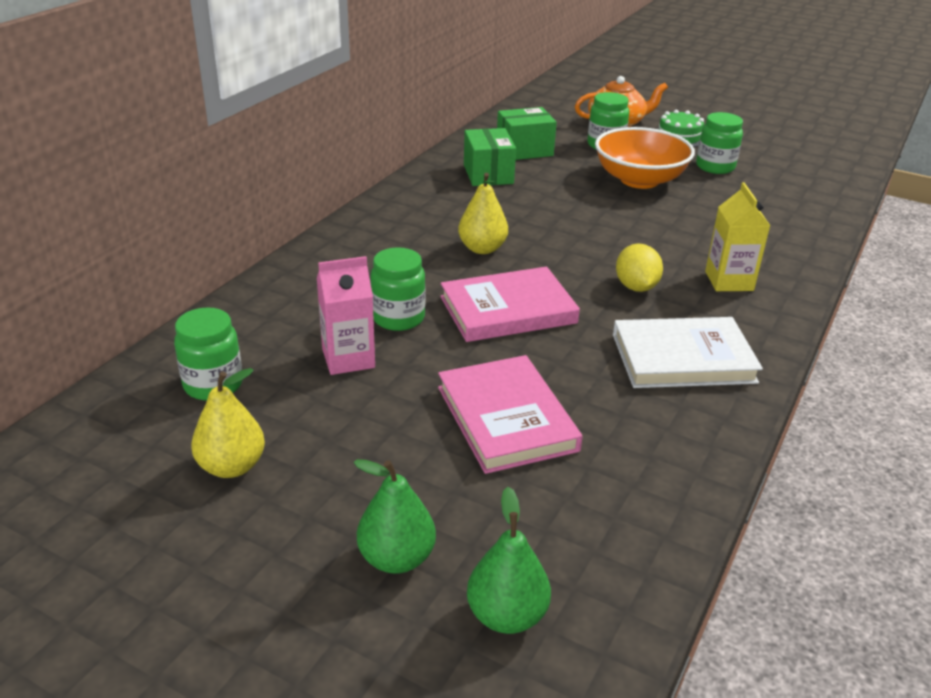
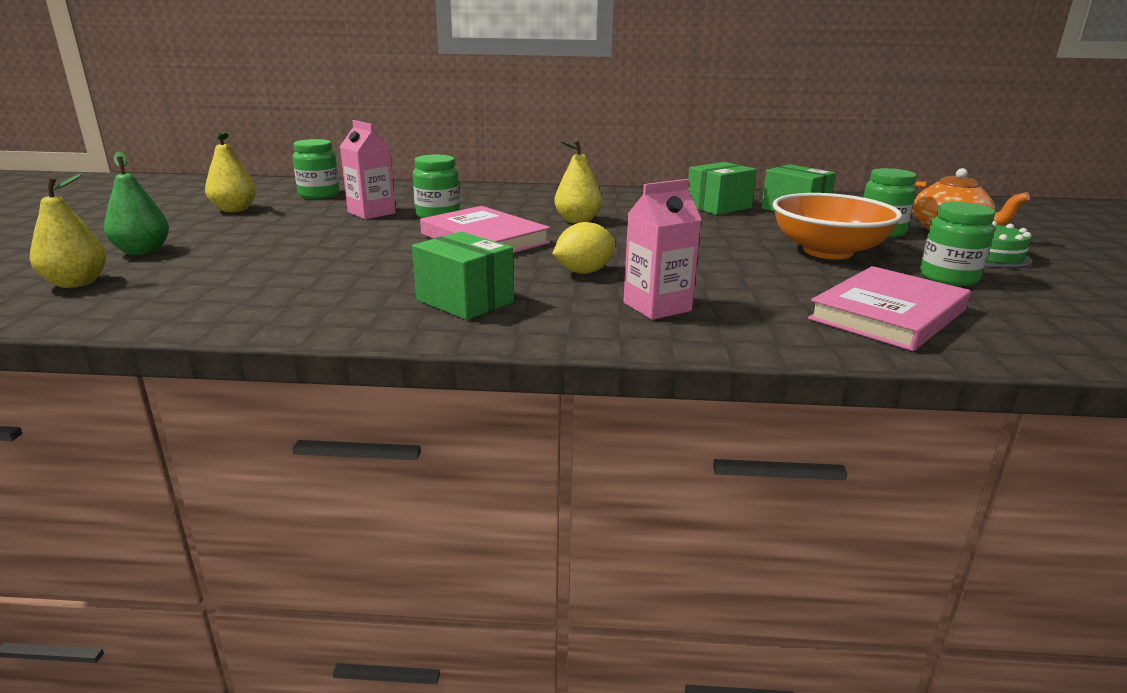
camera: 65 degrees right, 10 degrees down
(506, 418) = (320, 256): pink book -> pink book (888, 314)
(507, 615) = (77, 283): green pear -> yellow pear
(683, 358) = (465, 301): white book -> green box
(729, 281) = (657, 307): yellow carton -> pink carton

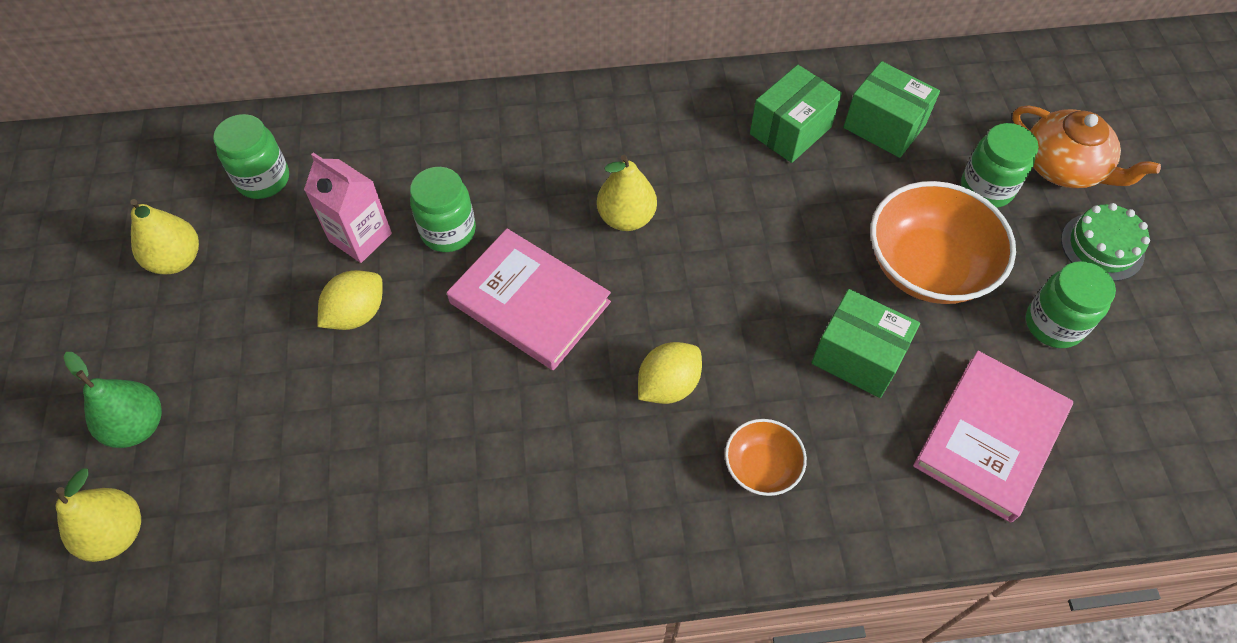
camera: 10 degrees left, 35 degrees up
(347, 232) = (357, 314): none -> yellow lemon
(465, 301) = (561, 492): green box -> green box (857, 356)
(657, 307) = (761, 466): pink carton -> orange bowl

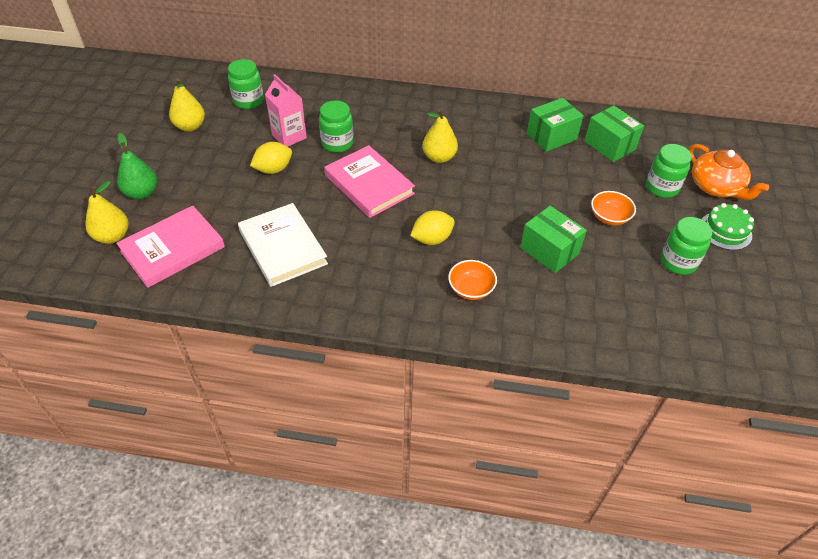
camera: 15 degrees right, 10 degrees down
(427, 471) = (283, 247): none -> white book
(927, 267) = (609, 217): orange bowl -> orange bowl, size x0.52
(990, 437) = (615, 307): pink book -> pink book (173, 249)

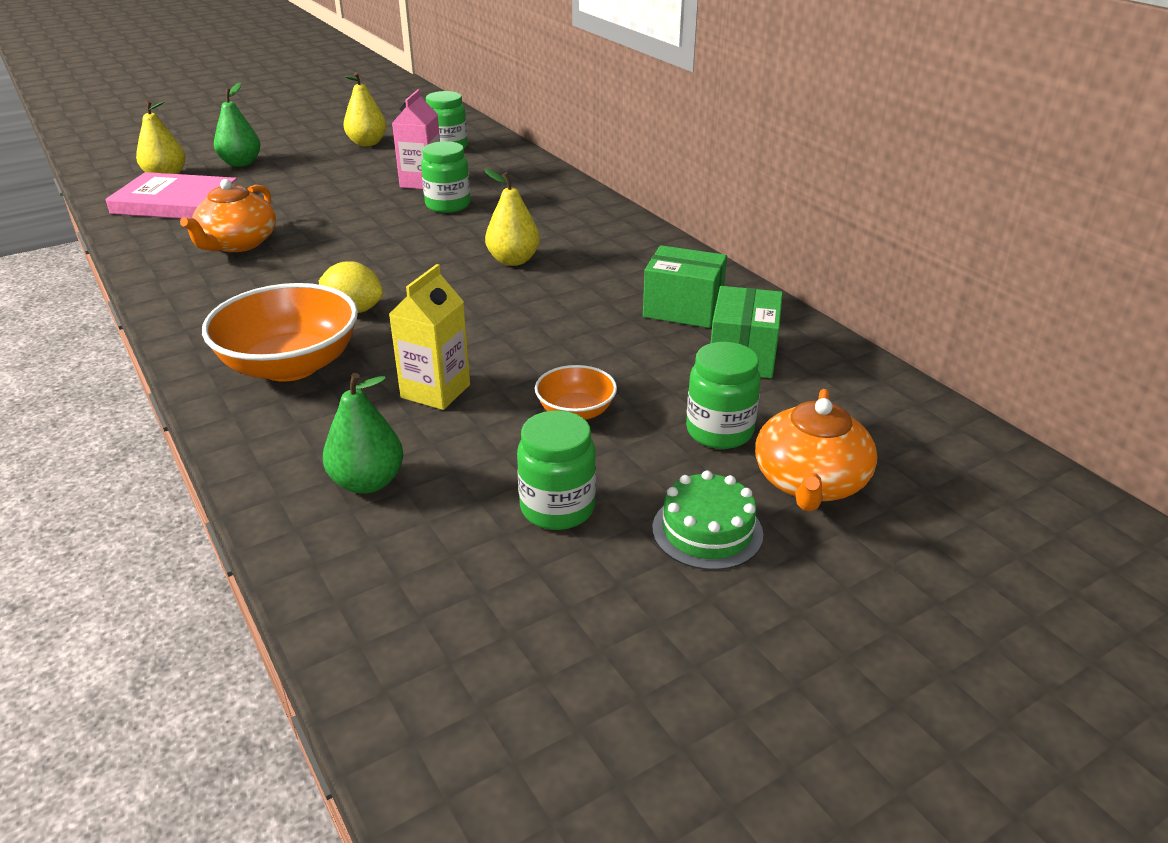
camera: 50 degrees right, 15 degrees down
(273, 169) = (356, 196): yellow lemon -> none
(283, 247) = (238, 244): white book -> orange teapot
(369, 184) = (402, 244): pink book -> none
(471, 289) = (290, 365): orange bowl -> orange bowl, size x1.94
(549, 251) = (435, 391): green box -> yellow carton
(610, 309) = (367, 482): none -> green pear

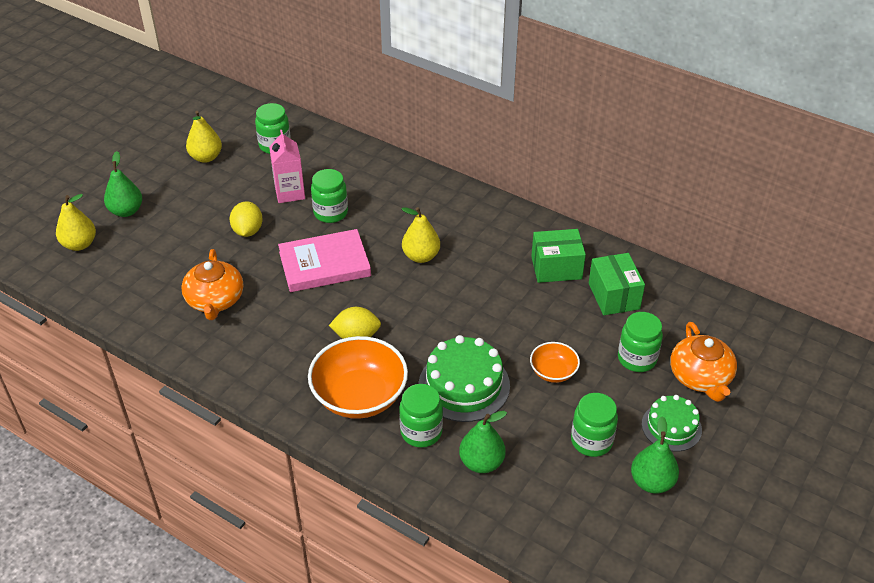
camera: 25 degrees left, 10 degrees up
(176, 203) = (121, 272): pink book -> pink book (324, 264)
(324, 423) = (421, 432): none -> green jar
(341, 200) = (248, 231): none -> yellow lemon
(435, 391) = (464, 385): yellow carton -> green cake
(609, 595) = (652, 482): none -> green pear

